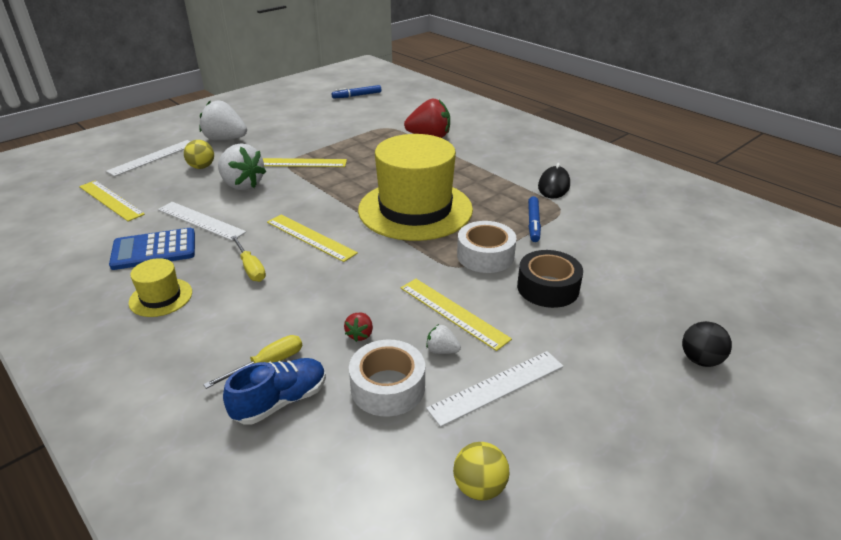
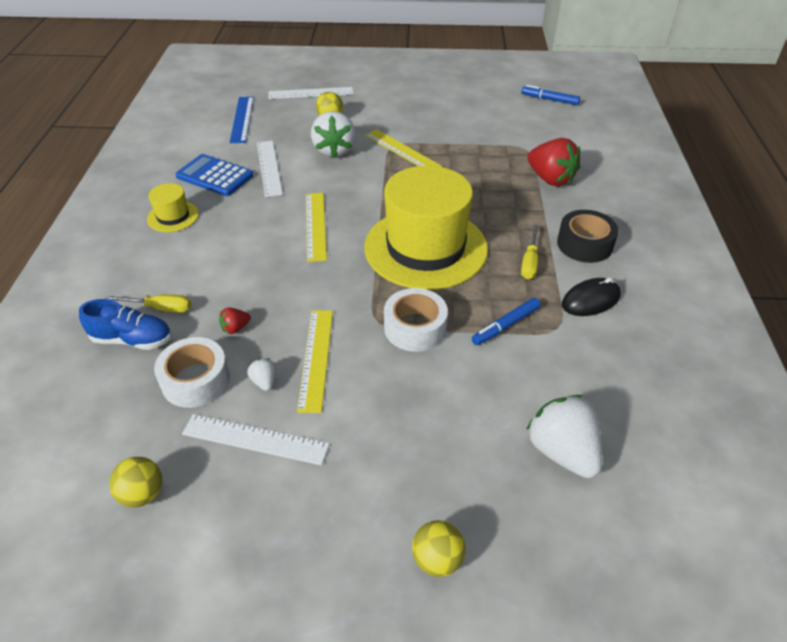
camera: 45 degrees right, 10 degrees up
(110, 200) = (242, 119): yellow ruler -> blue ruler
(225, 139) = (379, 99): white strawberry -> white strawberry (562, 451)
(250, 268) = (246, 227): yellow screwdriver -> yellow screwdriver (529, 262)
(548, 288) = (418, 393): black tape -> black tape (584, 244)
(700, 360) = (437, 559): black ball -> yellow ball

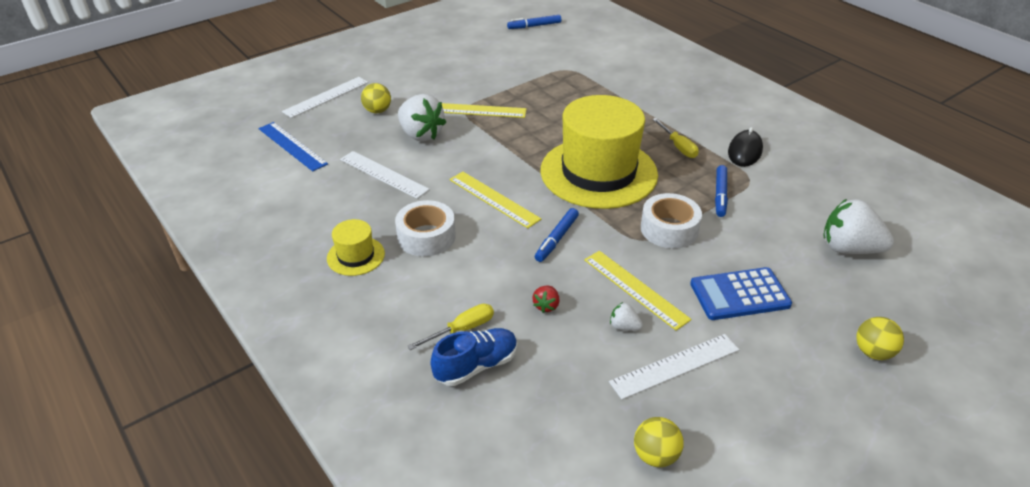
camera: 40 degrees left, 5 degrees down
(195, 380) = (573, 359): white tape -> white tape (426, 237)
(215, 176) = (342, 204): blue calculator -> blue calculator (739, 294)
(315, 282) = (557, 239): none -> blue marker
(550, 179) = (614, 84): red strawberry -> none
(584, 244) = (694, 118): black tape -> none

